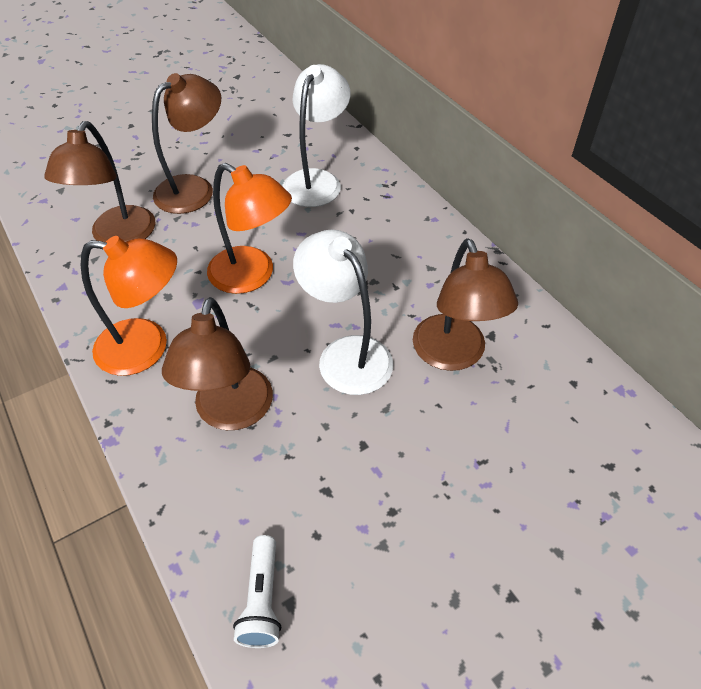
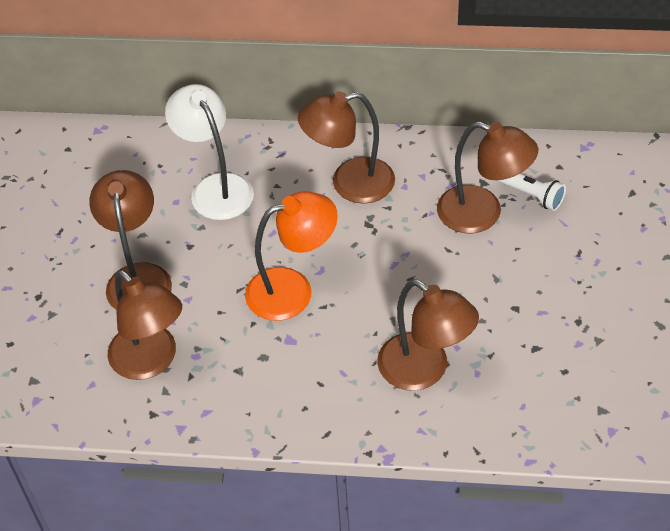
camera: 50 degrees left, 0 degrees up
(146, 348) = (311, 396): orange lamp -> none
(262, 599) = (588, 423): white flashlight -> white flashlight (531, 195)
(346, 354) = (428, 273): white lamp -> none
(397, 249) = (349, 183): none -> brown lamp

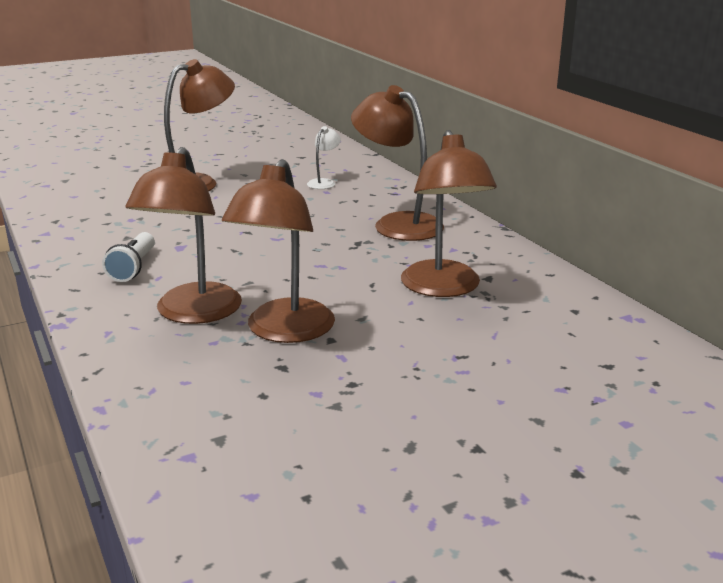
camera: 55 degrees right, 25 degrees down
(151, 361) = (112, 207): brown lamp -> brown lamp (284, 331)
(216, 187) = (324, 182): white lamp -> white lamp, size x0.47
(293, 290) = (241, 234): orange lamp -> none
(531, 195) = (508, 306): white flashlight -> white flashlight (133, 268)

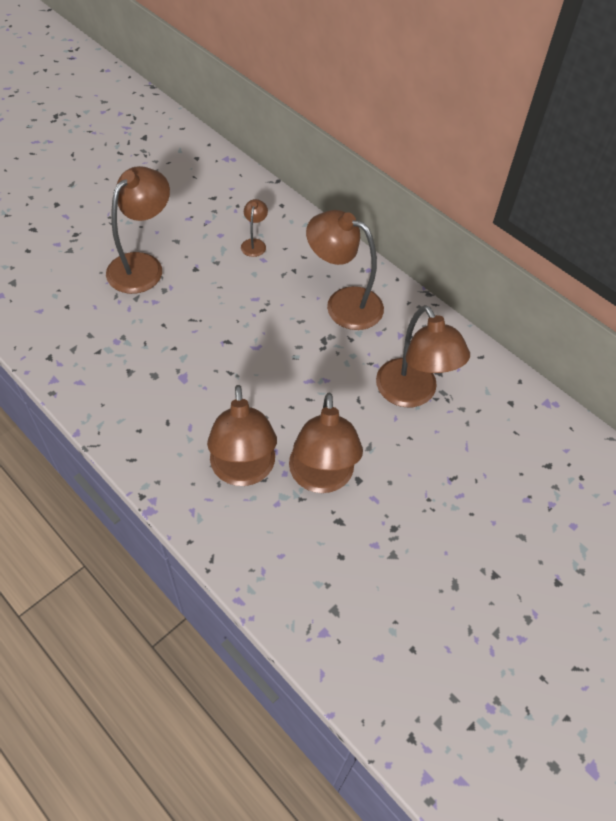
camera: 20 degrees left, 30 degrees up
(133, 268) = (162, 417): white flashlight -> none
(324, 182) = (254, 243): white lamp -> brown lamp

